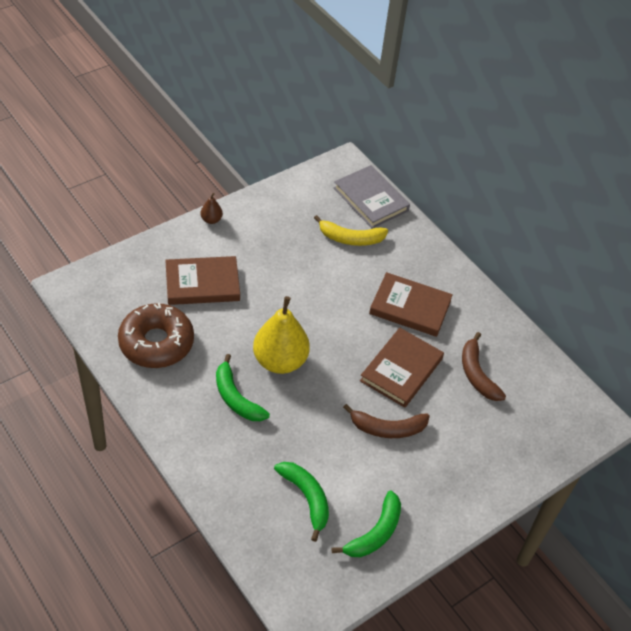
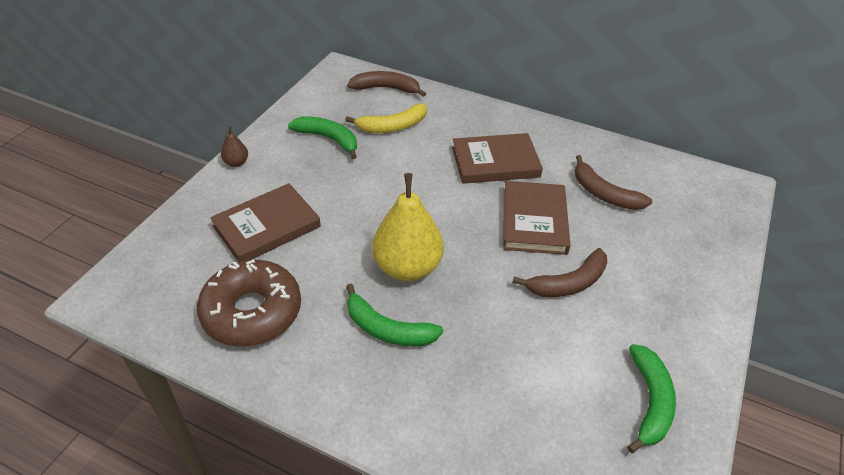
camera: 25 degrees left, 5 degrees down
(306, 498) = (549, 403): green banana -> green banana (329, 139)
(371, 199) = (386, 88): grey book -> brown banana

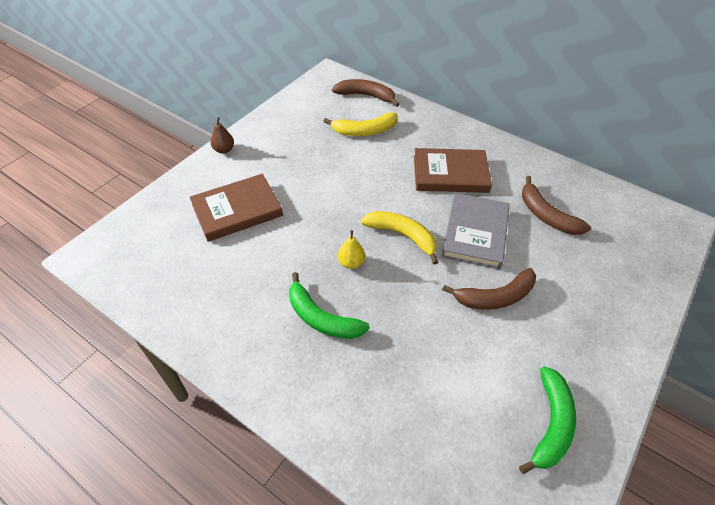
camera: 10 degrees right, 5 degrees up
(252, 312) = (208, 286): brown donut -> none
(329, 139) = (306, 137): green banana -> none
(407, 267) = (351, 263): yellow pear -> yellow pear, size x0.44
(458, 232) = (403, 236): none -> yellow banana
(534, 221) = (475, 233): brown book -> grey book

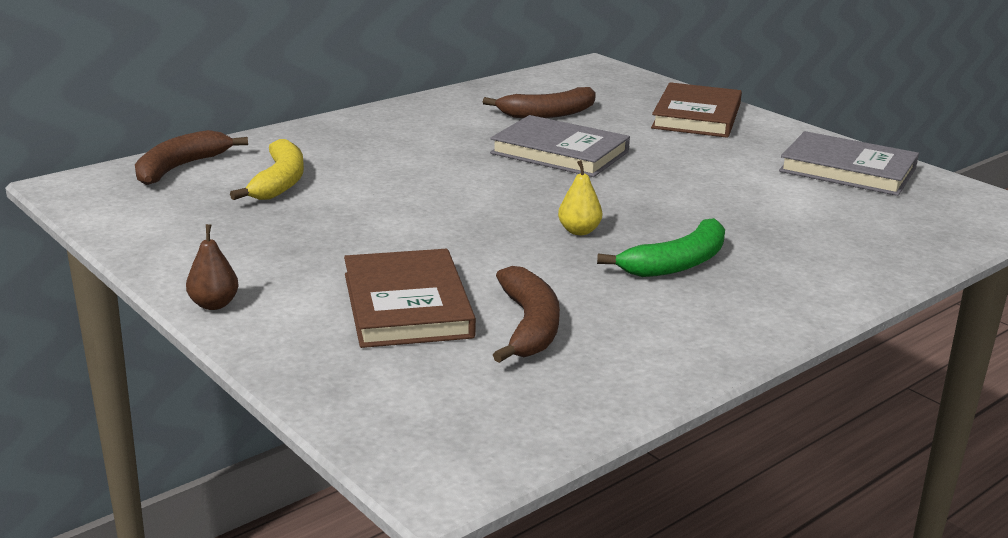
camera: 75 degrees left, 25 degrees down
(403, 236) = (542, 192): yellow banana -> none
(450, 174) = (433, 146): brown book -> brown book (697, 116)
(495, 297) = (671, 162): brown banana -> brown banana (529, 326)
(550, 424) = (847, 170): green banana -> grey book

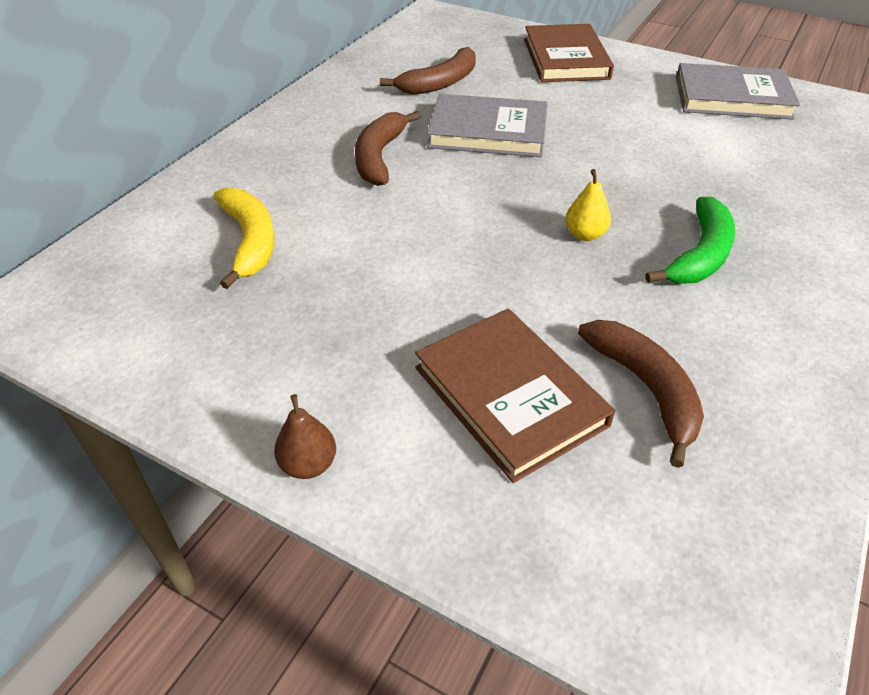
camera: 20 degrees left, 20 degrees up
(180, 167) = (127, 246): brown banana -> brown banana (379, 157)

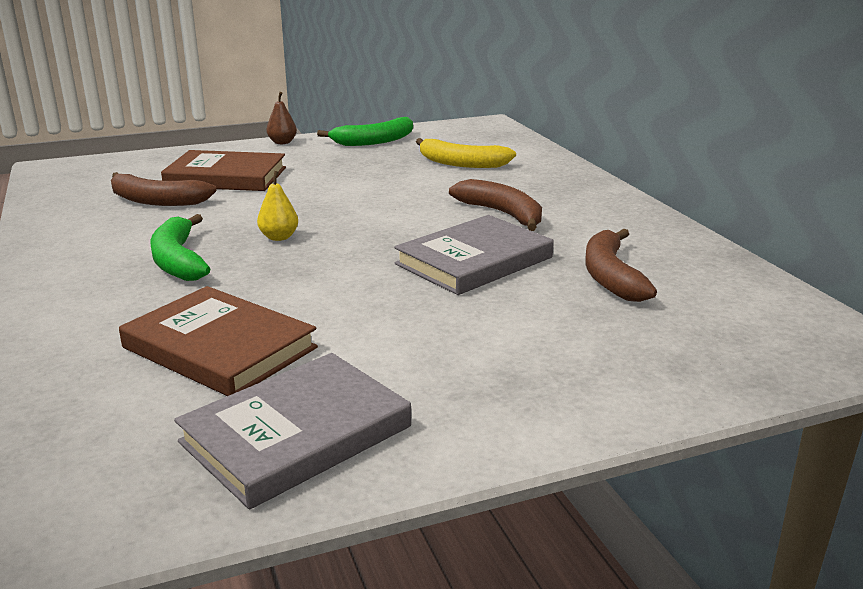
camera: 130 degrees right, 20 degrees down
(213, 364) = (374, 141): none -> green banana
(566, 59) = (581, 374): brown book -> brown book (219, 348)

